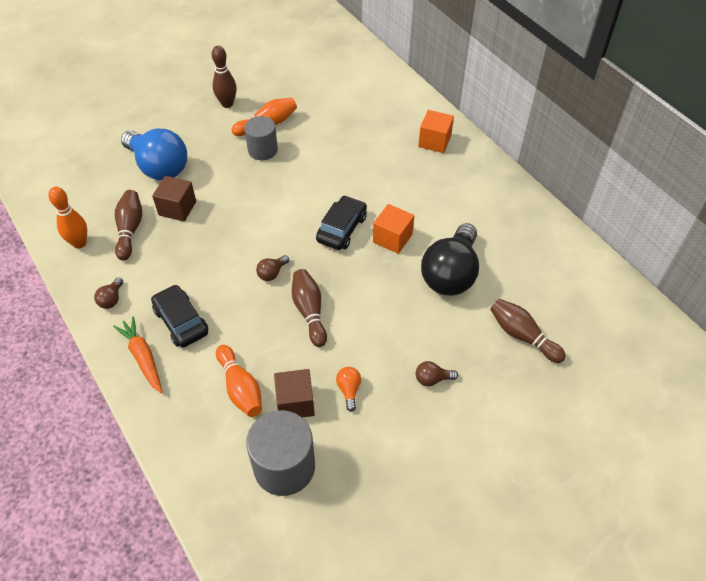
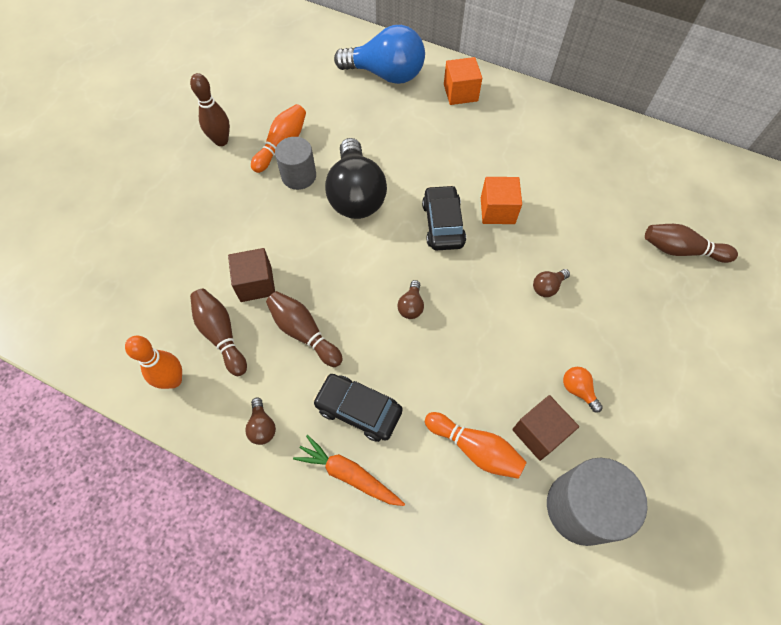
camera: 30 degrees left, 10 degrees up
(159, 167) = (199, 246): blue light bulb -> blue light bulb (386, 74)
(309, 312) = (479, 328): brown bowling pin -> brown bowling pin (304, 332)
(432, 379) = (641, 335): brown light bulb -> brown light bulb (547, 287)
(450, 274) = (576, 221): black light bulb -> black light bulb (356, 195)

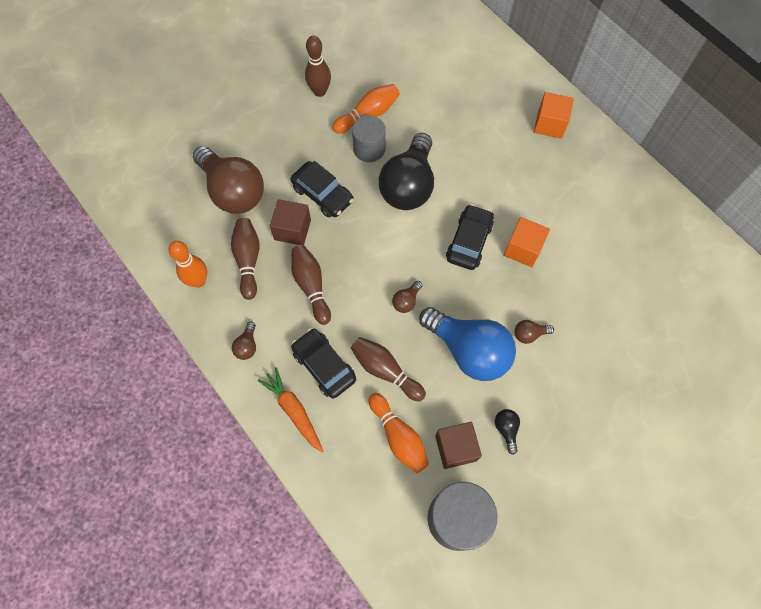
camera: 25 degrees right, 5 degrees up
(171, 270) = (233, 191): none -> brown light bulb
(271, 236) = (322, 194): none -> black car
(386, 74) = (491, 80): blue light bulb -> blue light bulb (469, 350)
(578, 390) = (506, 429): orange light bulb -> black light bulb
(681, 250) = (668, 353): brown bowling pin -> brown bowling pin (385, 370)

